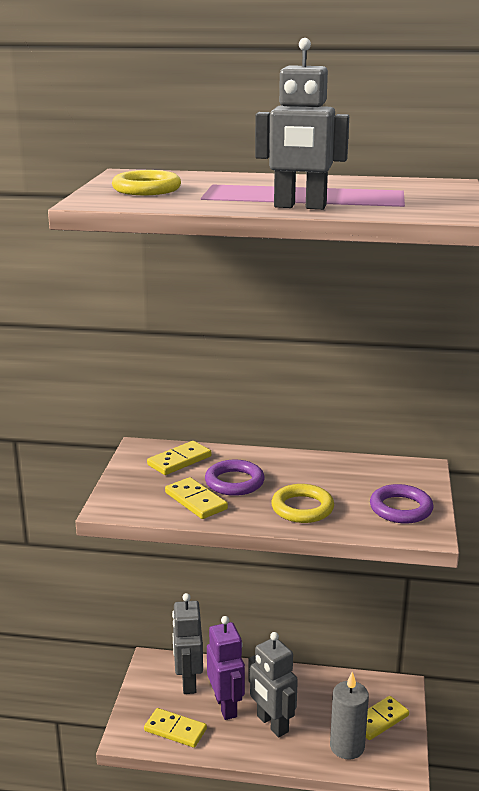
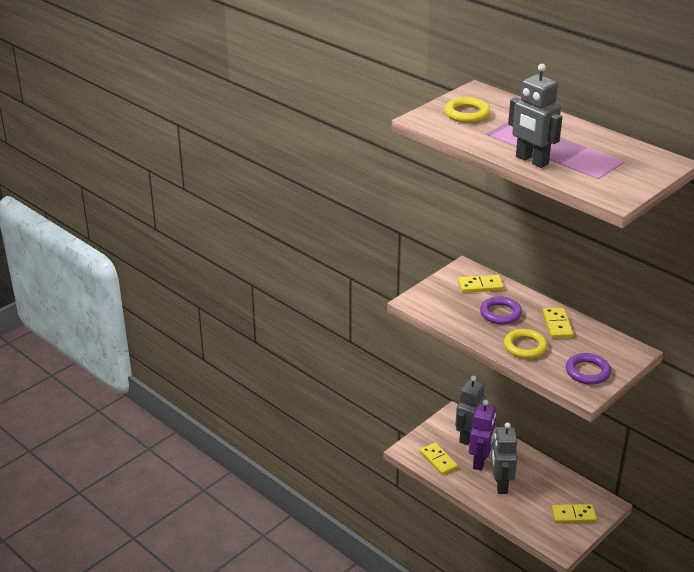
camera: 35 degrees right, 10 degrees up
(196, 501) = (465, 317): yellow domino -> yellow domino (557, 325)
(347, 746) = (537, 519): grey candle -> none

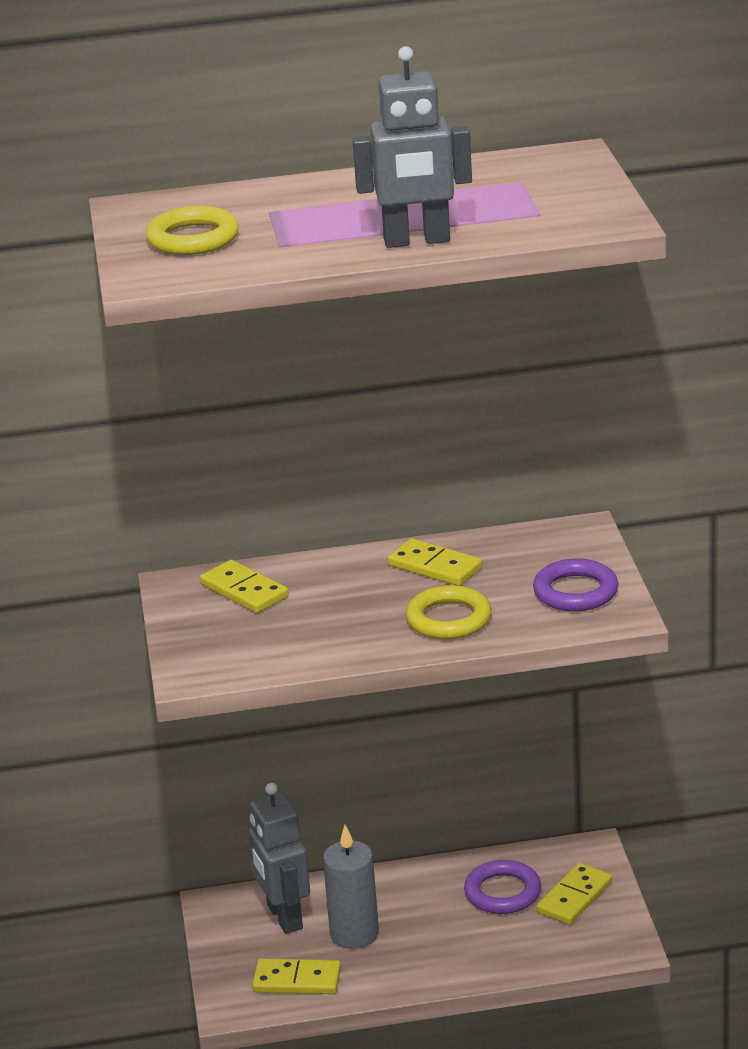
camera: 50 degrees left, 5 degrees down
(480, 285) = (244, 591): yellow domino -> yellow domino turned 75 degrees counterclockwise
(480, 461) = (354, 934): purple robot -> grey candle
(500, 313) = (339, 604): purple ring -> purple ring (502, 892)
(500, 484) = (429, 939): grey robot -> none

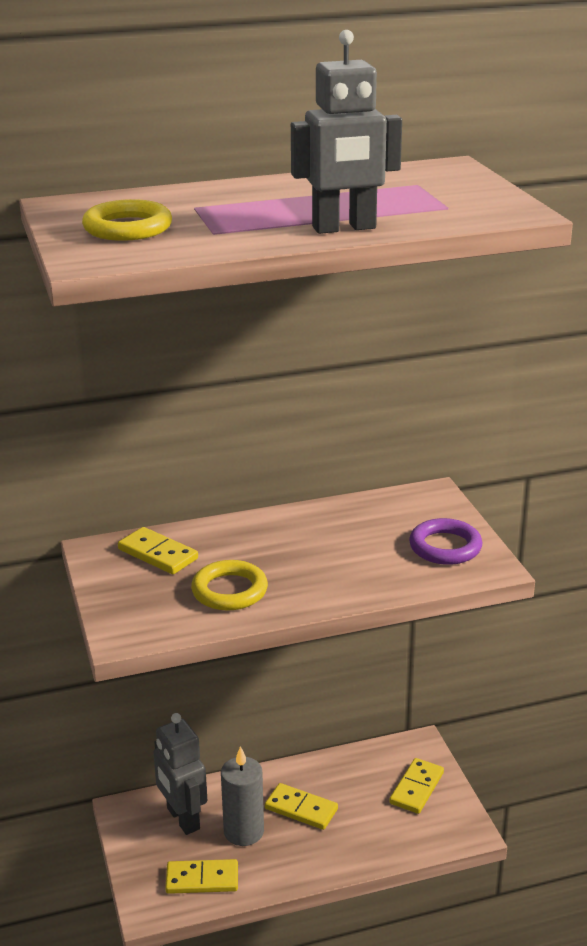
camera: 10 degrees left, 0 degrees up
(435, 566) = (319, 528): yellow domino -> yellow domino (301, 809)
(449, 619) = (343, 575): yellow ring -> yellow ring (229, 591)
(502, 892) = (358, 787): purple ring -> none

